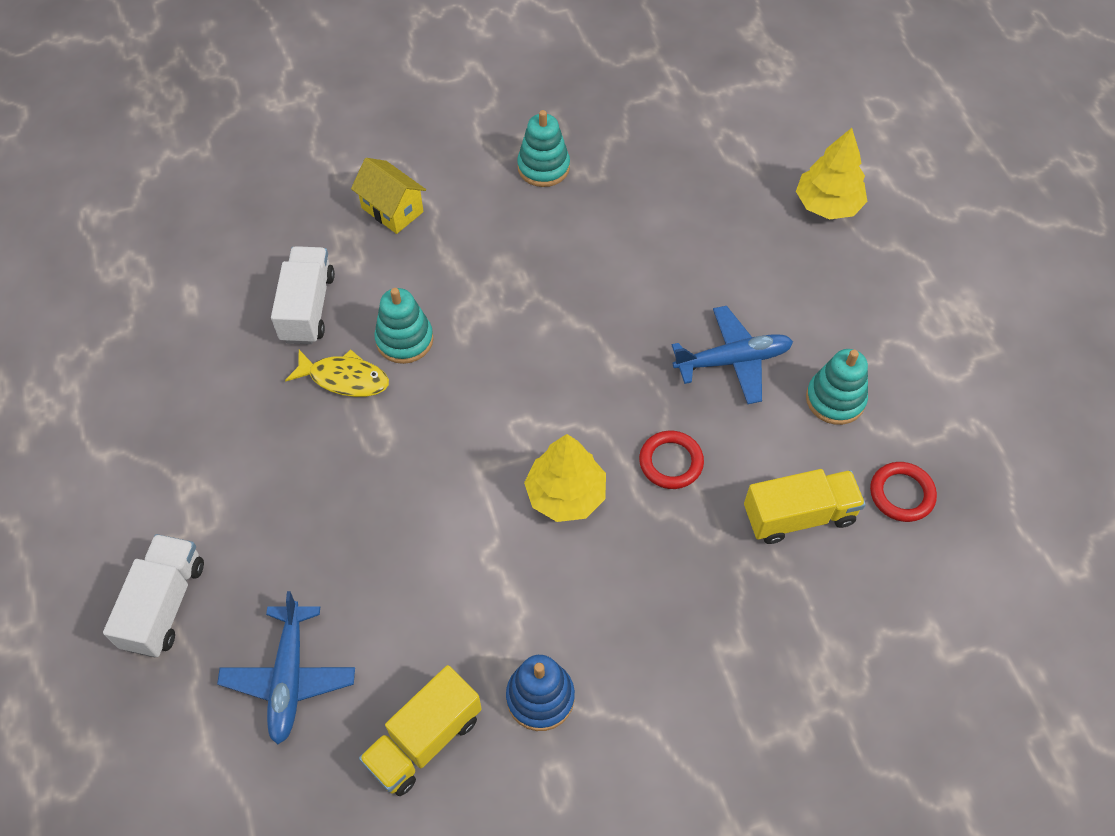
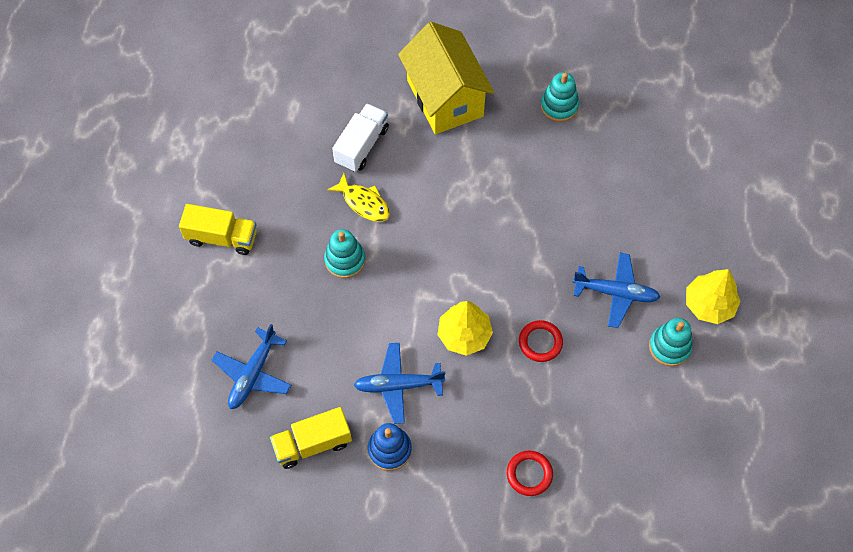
camera: 25 degrees right, 5 degrees up
(164, 605) = (201, 300): white truck -> none
(392, 210) = (445, 98): yellow house -> yellow house, size x1.97
(404, 340) = (412, 192): turquoise stacking toy -> turquoise stacking toy (345, 260)
(508, 601) = (398, 385): none -> blue plane
(798, 515) = (603, 411): yellow truck -> yellow truck (222, 237)
(827, 205) = (741, 210): yellow tree -> yellow tree (709, 304)
(901, 494) = (678, 426): red ring -> red ring (529, 474)

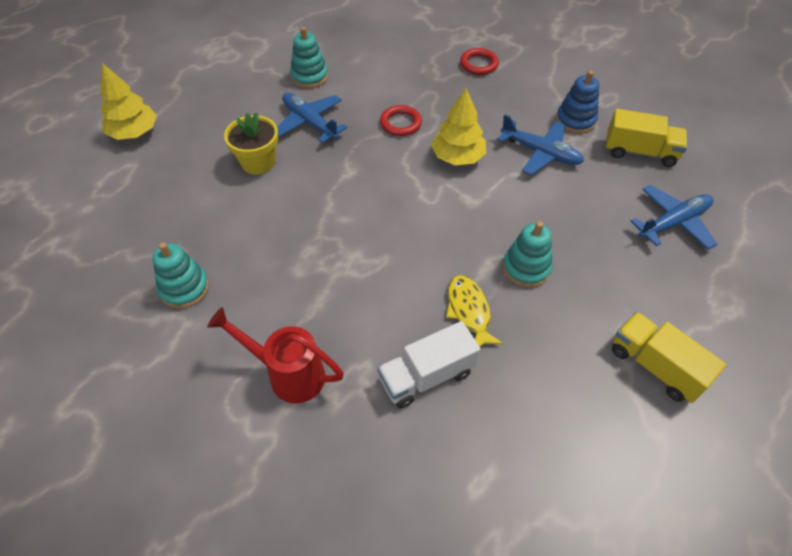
camera: 145 degrees left, 10 degrees down
(445, 98) = (288, 373): yellow house -> red watering can
(615, 227) = (258, 162): none -> yellow flower pot
(709, 304) = (253, 83): yellow tree -> yellow tree (134, 132)

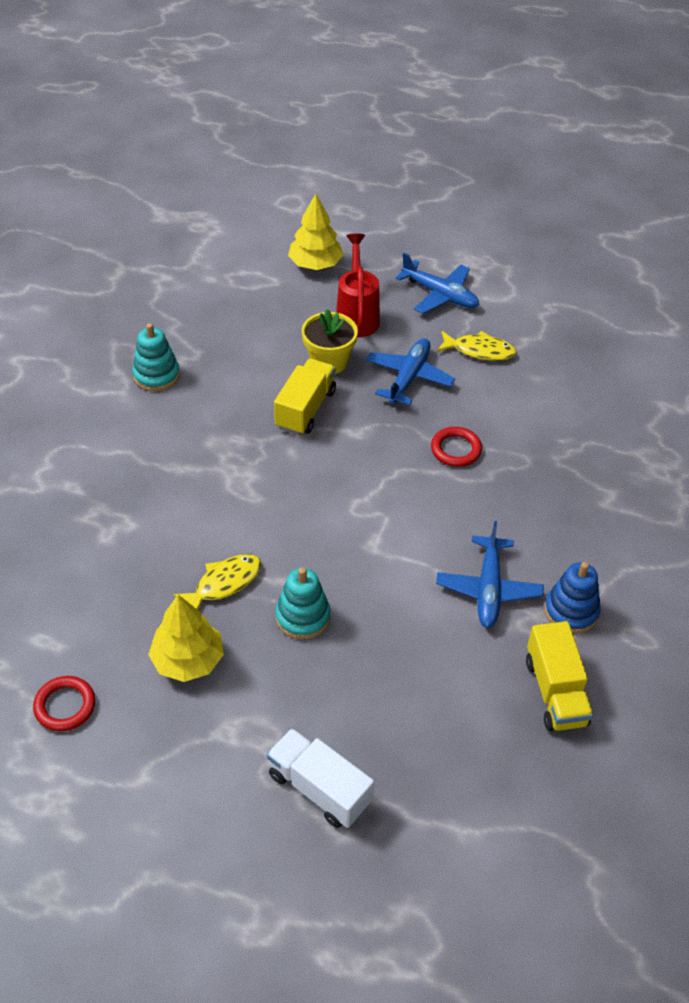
camera: 65 degrees right, 5 degrees down
(288, 373) = (100, 475): red watering can -> red watering can (357, 315)
(309, 76) = (479, 351): turquoise stacking toy -> yellow fish
(427, 376) = (137, 572): white truck -> white truck (319, 789)
(457, 157) = (433, 514): yellow tree -> yellow tree (188, 660)
(479, 64) = (611, 488): red ring -> red ring (65, 706)
(655, 366) = (226, 760): yellow truck -> yellow truck (305, 409)
(673, 222) = (448, 748): blue plane -> blue plane (440, 295)

